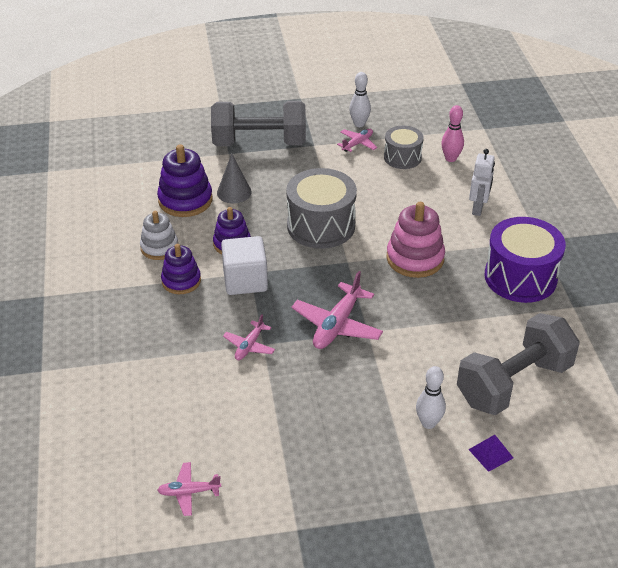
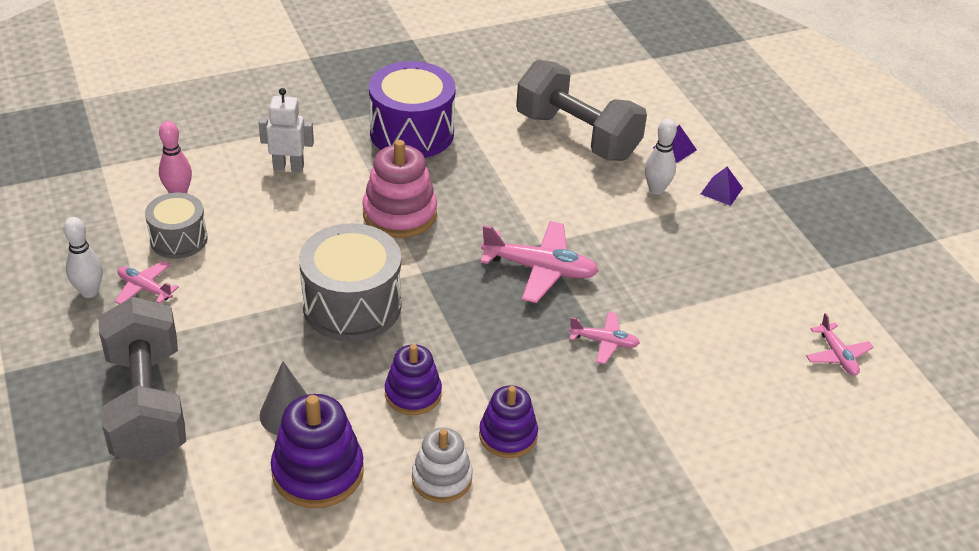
camera: 105 degrees left, 0 degrees up
(245, 280) = (486, 366): white cube -> none
(421, 473) = (721, 191): none -> purple pyramid

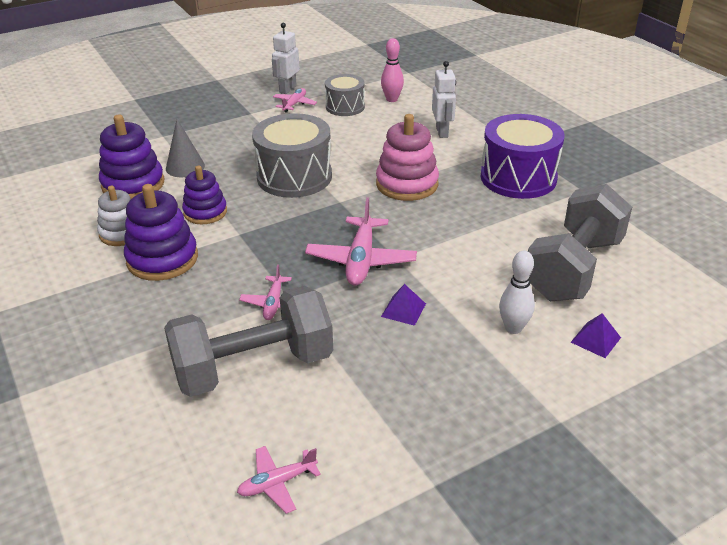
camera: 85 degrees right, 5 degrees down
(89, 292) = (287, 89): white bowling pin -> white robot
(147, 405) = (192, 121): grey dumbbell -> grey dumbbell (253, 367)
(508, 435) = (162, 259): purple stacking toy -> purple stacking toy, size x1.51
(721, 191) = (537, 380): purple pyramid -> purple pyramid (403, 310)

